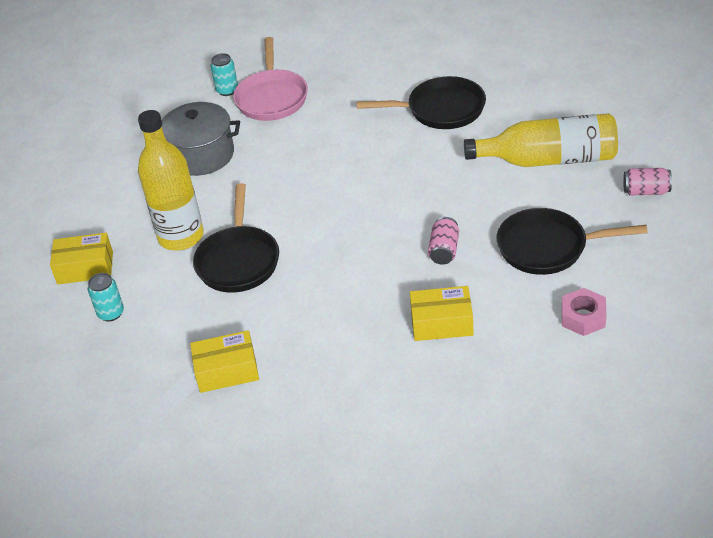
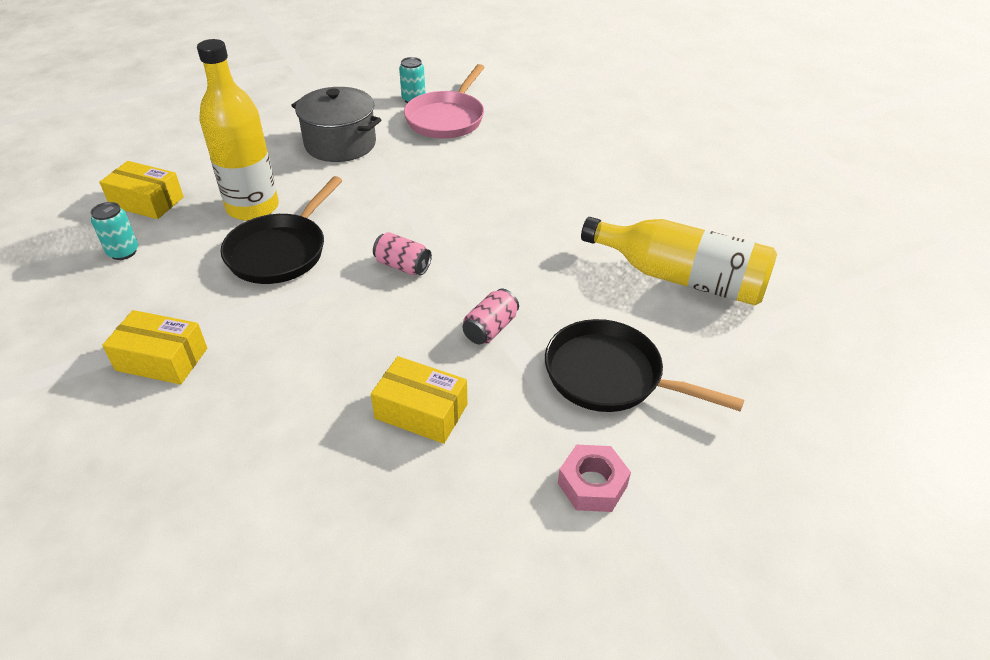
camera: 20 degrees right, 0 degrees up
(440, 110) = (599, 185): black pan -> none
(646, 191) = (776, 359): pink can -> pink can (403, 266)

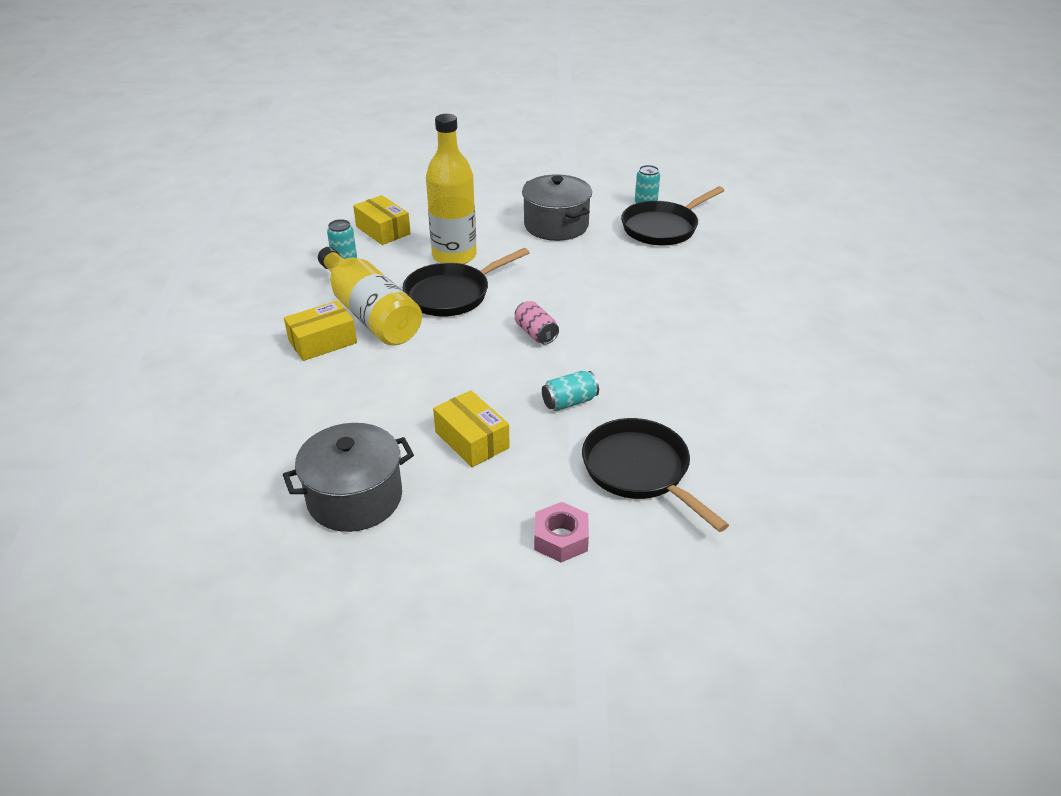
camera: 30 degrees right, 5 degrees down
(162, 359) = (322, 342): yellow box -> yellow box turned 75 degrees counterclockwise
(337, 540) = (355, 498): none -> grey pot
(447, 118) = (663, 227): pink pan -> black pan
(490, 328) = (569, 402): pink can -> turquoise can
(681, 278) = (770, 419): yellow bottle -> yellow bottle (370, 313)

